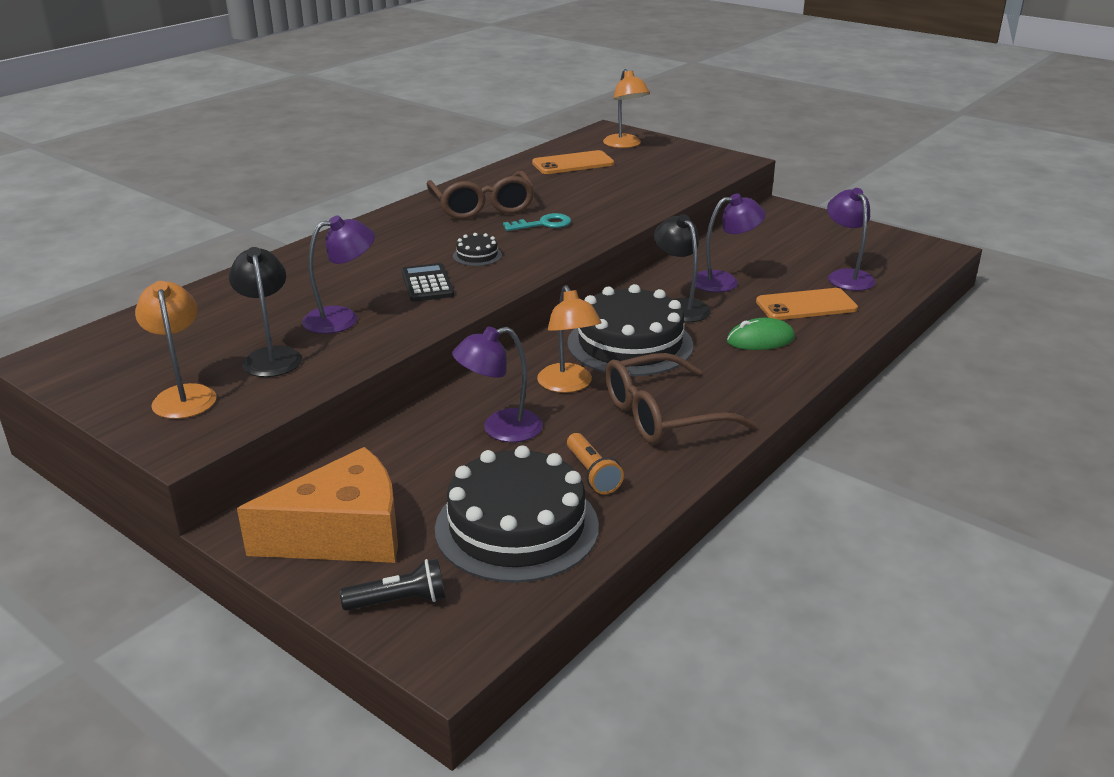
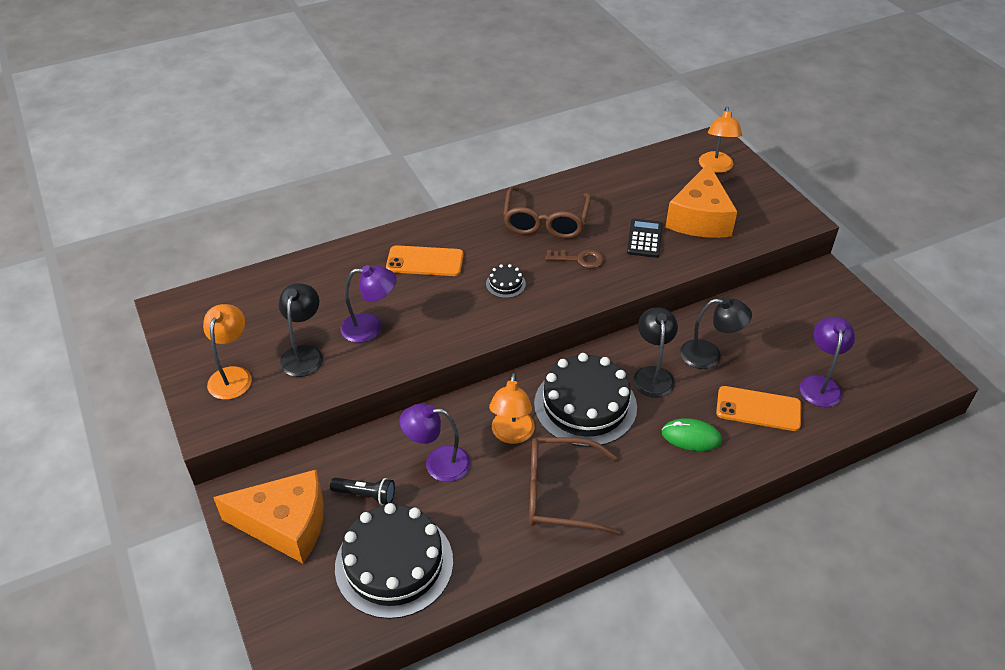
camera: 25 degrees right, 15 degrees up
(399, 601) = (288, 598): black flashlight -> black flashlight (366, 495)
(427, 284) = (450, 307): black calculator -> black calculator (644, 239)
(543, 224) = (579, 259): turquoise key -> brown key
(573, 163) = (654, 182): orange phone -> orange phone (425, 261)
(592, 474) = (473, 533): orange flashlight -> none
(641, 177) = (700, 218): none -> orange cheese
(724, 281) = (709, 355): purple lamp -> black lamp

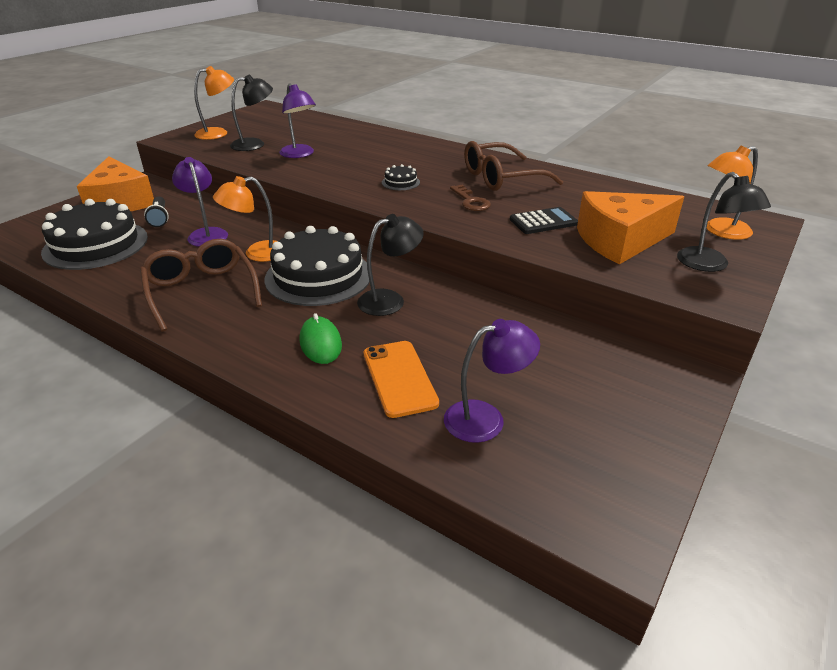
camera: 60 degrees right, 10 degrees down
(425, 261) = (391, 152): orange phone -> none
(709, 355) = (452, 326): black lamp -> black lamp (709, 265)

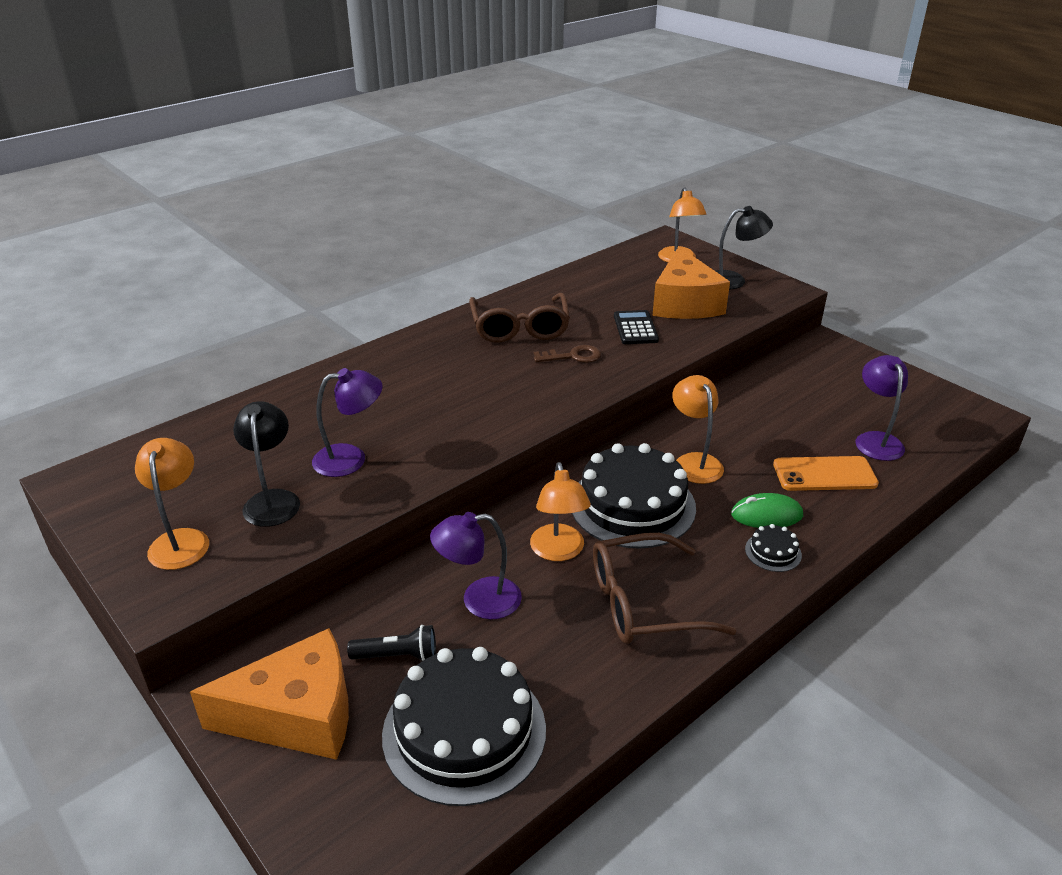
camera: 75 degrees left, 0 degrees up
(390, 300) = (694, 462): black lamp -> orange lamp
(400, 182) = (499, 391): black cake -> black cake (773, 552)

